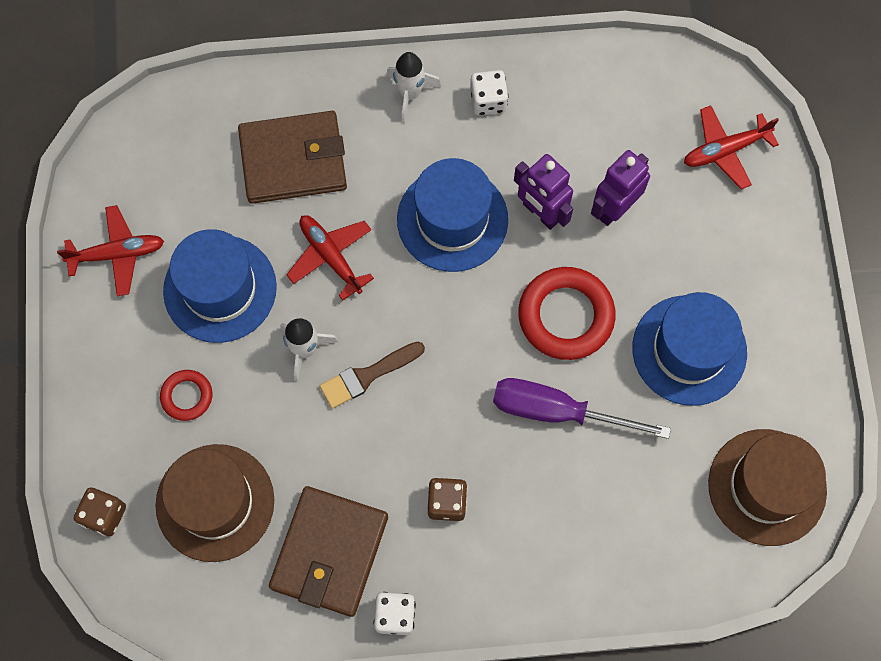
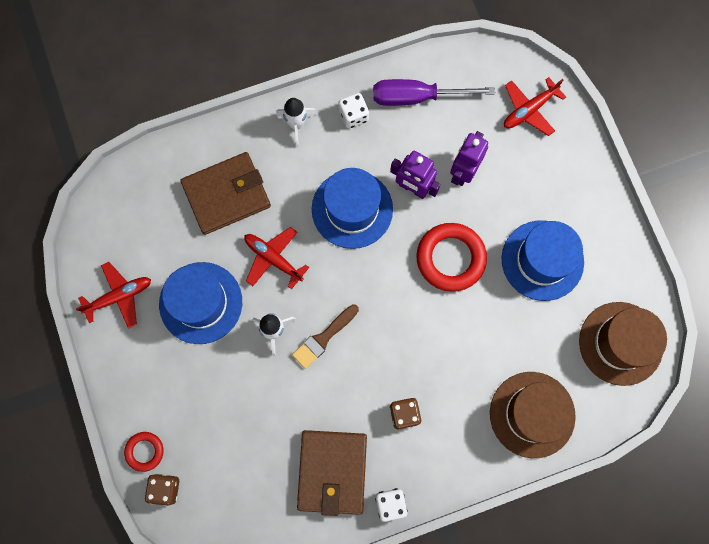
camera: 15 degrees left, 5 degrees up
(187, 396) = (199, 387): red ring -> red ring (144, 451)
(215, 502) = (241, 458): brown hat -> brown hat (532, 414)
(557, 411) = (463, 328): purple screwdriver -> purple screwdriver (417, 97)

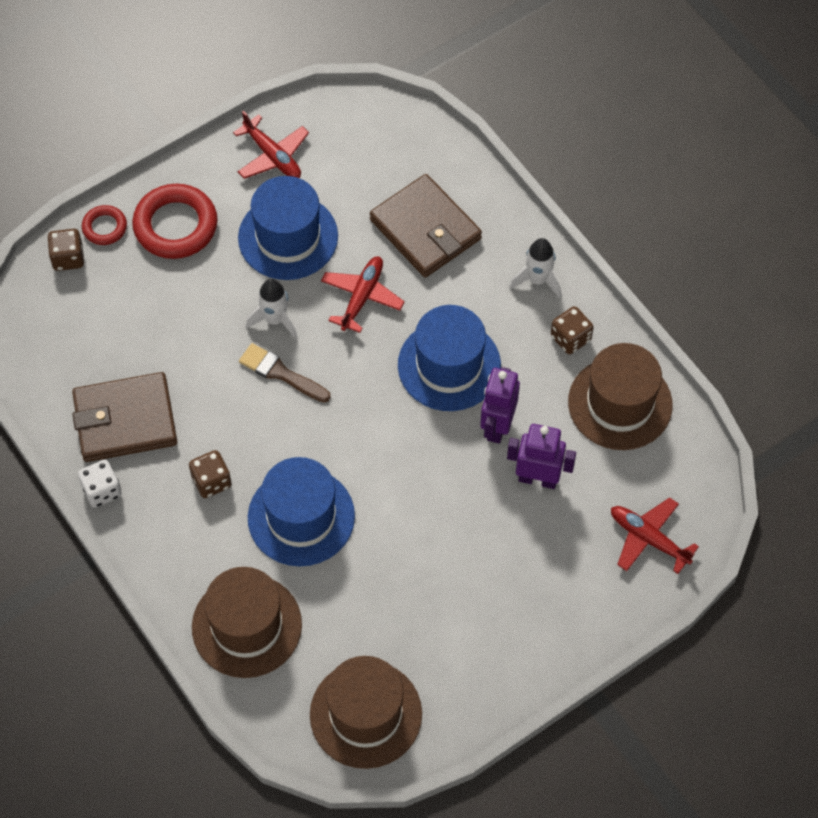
camera: 75 degrees right, 15 degrees down
(353, 115) = (570, 338): white dice -> brown dice
(417, 97) = (620, 403): purple screwdriver -> brown hat
(450, 258) = (419, 489): red ring -> red ring (175, 225)
(542, 260) = (448, 597): blue hat -> blue hat (301, 517)

